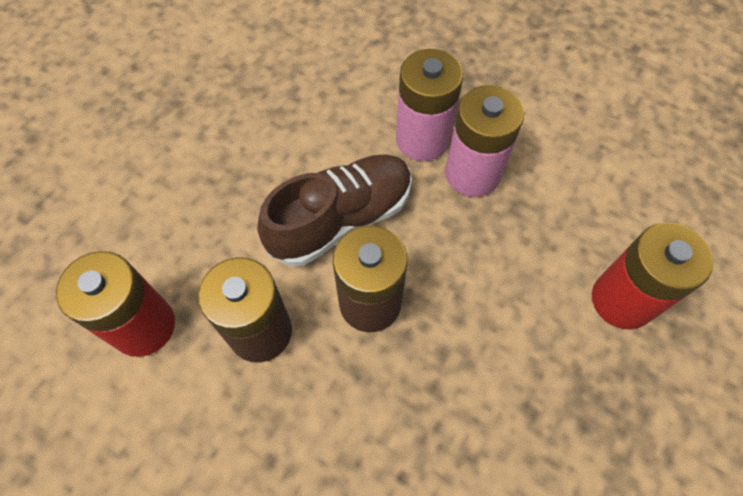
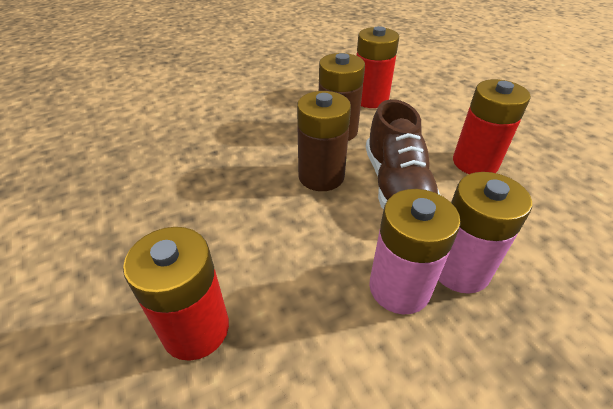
camera: 120 degrees right, 20 degrees down
(252, 159) = (475, 163): none -> red battery

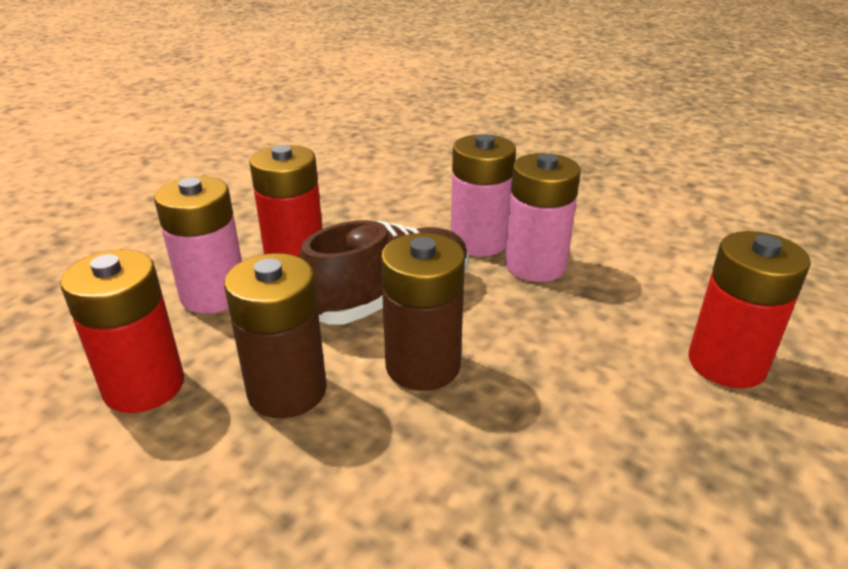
camera: 120 degrees left, 10 degrees down
(438, 126) = (214, 295): none -> pink battery

